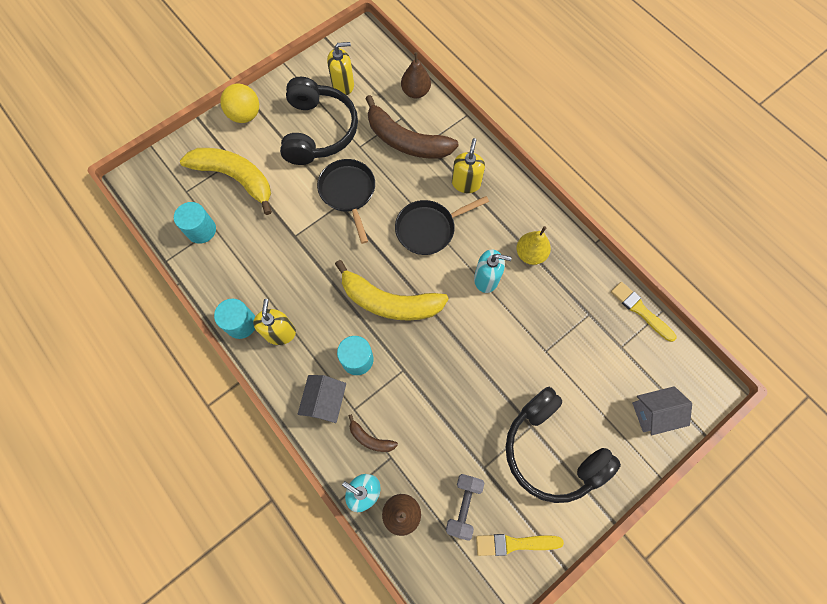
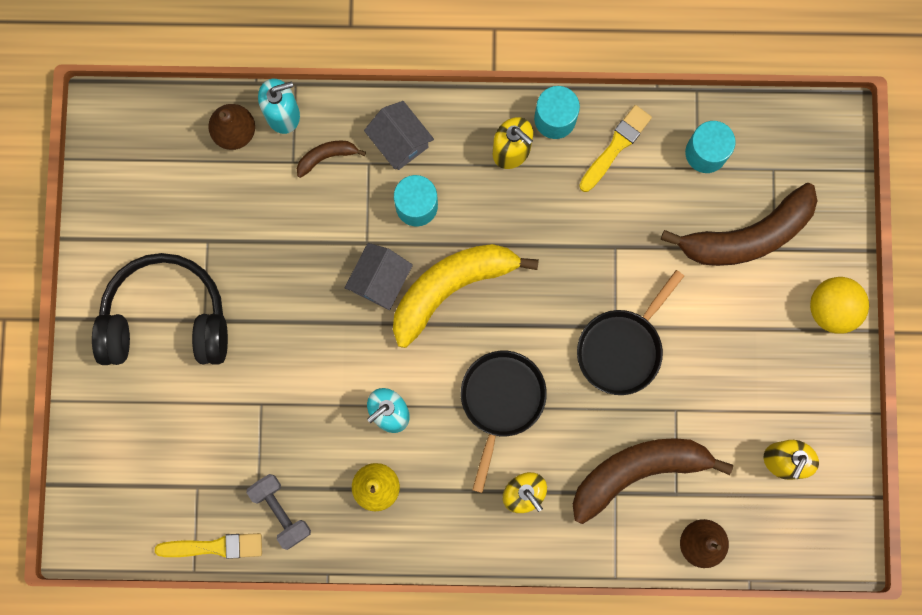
camera: 130 degrees right, 10 degrees up
(235, 178) = (747, 236): yellow banana -> brown banana
(318, 131) = (737, 378): black headphones -> none
(348, 192) = (622, 348): black pan -> black pan turned 105 degrees clockwise
(463, 505) = (192, 193): grey dumbbell -> grey dumbbell (281, 511)
(514, 543) = (120, 211): yellow brush -> yellow brush (616, 146)
(653, 413) = (110, 454): grey house -> grey house (380, 281)

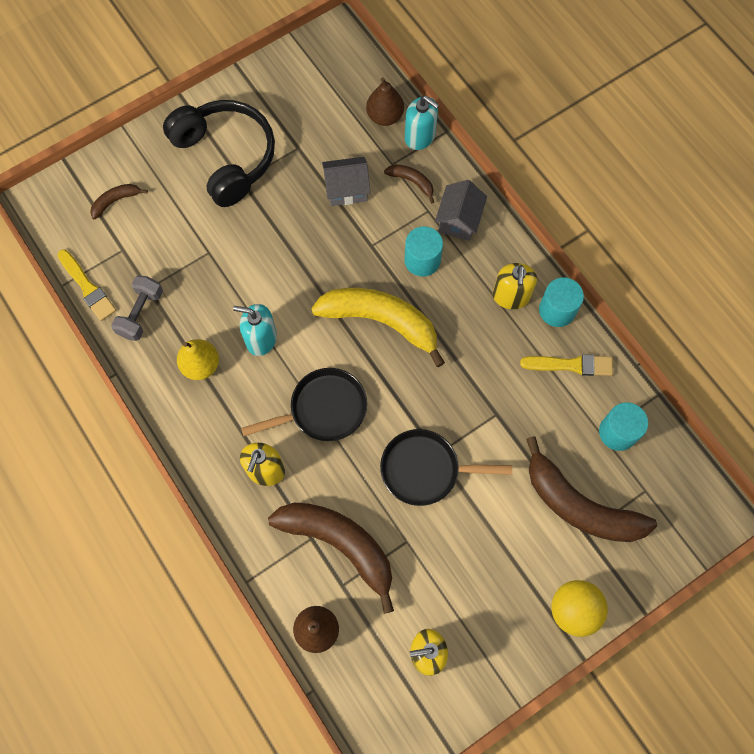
camera: 55 degrees right, 10 degrees down
(136, 460) = (116, 201): none -> brown banana
(380, 281) = (351, 271): grey house -> grey house (346, 189)

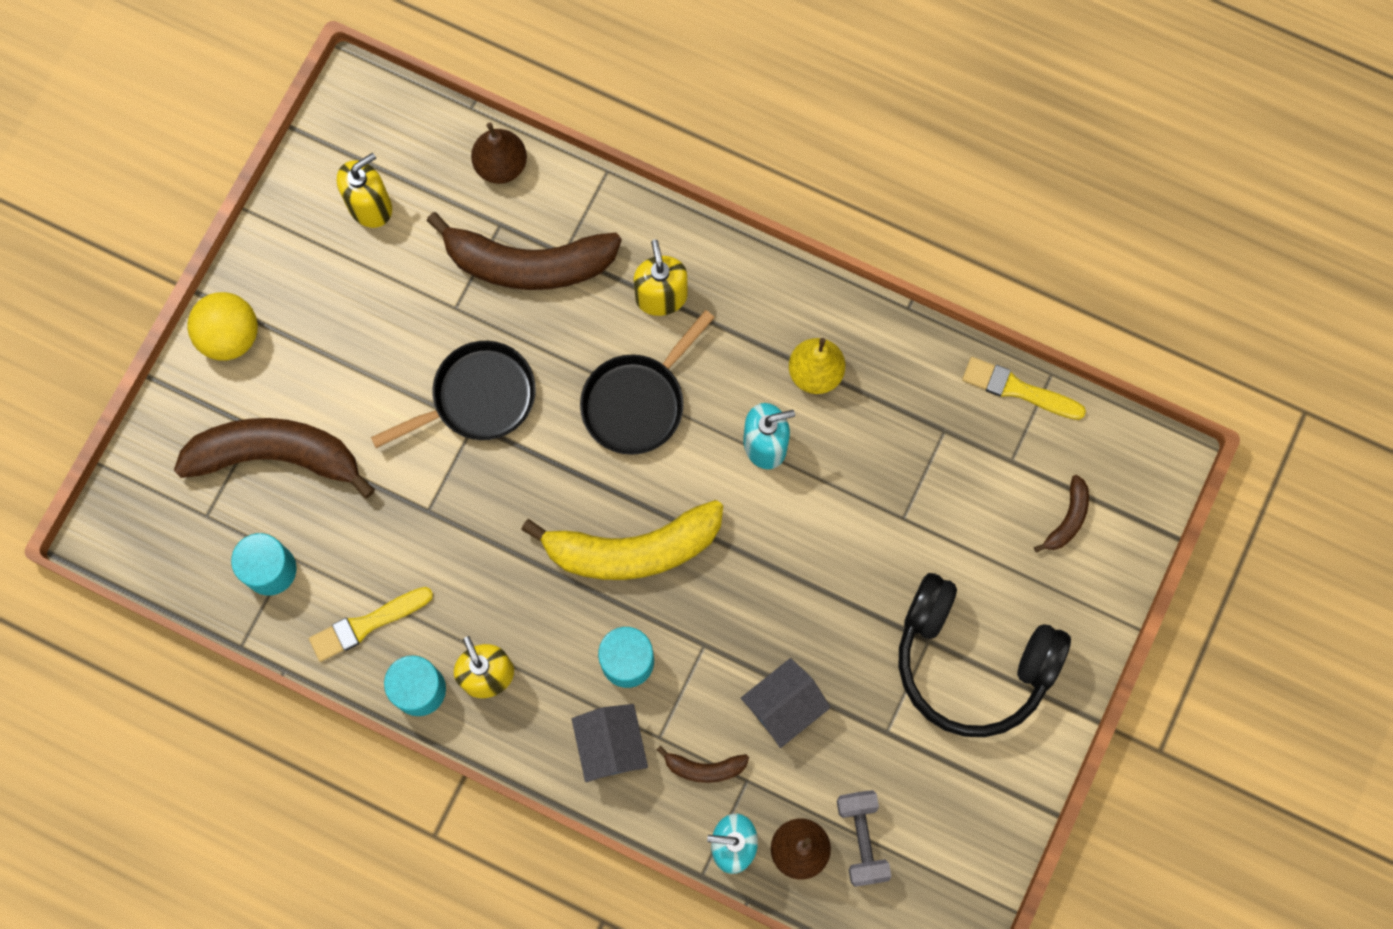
camera: 150 degrees right, 5 degrees up
(141, 313) = (930, 394): grey dumbbell -> grey dumbbell (861, 839)

